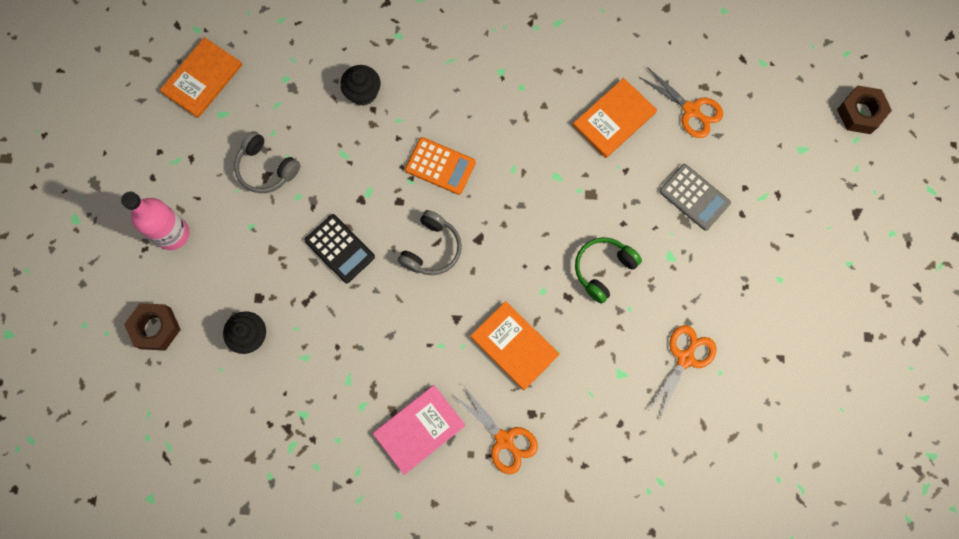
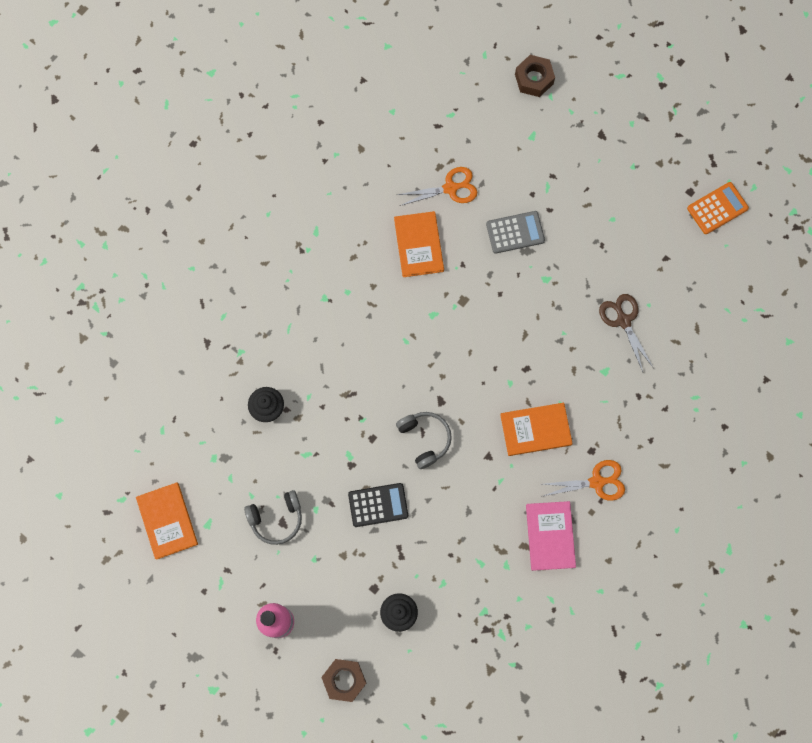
camera: 55 degrees left, 0 degrees up
(440, 166) = (366, 391): orange calculator -> orange calculator (717, 208)
(603, 269) = (523, 330): green headphones -> none
(685, 358) = (623, 320): orange scissors -> brown scissors

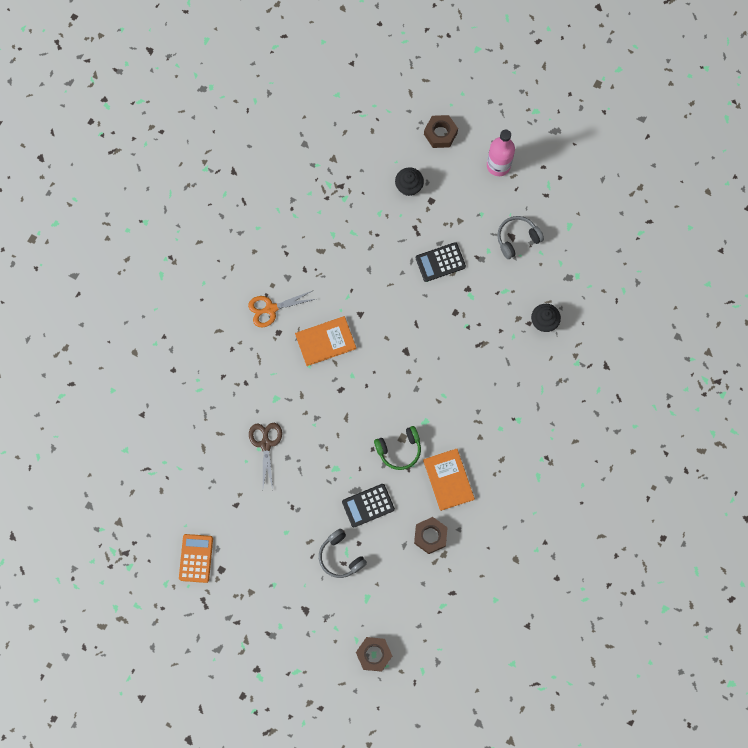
camera: 170 degrees right, 0 degrees up
(167, 521) = (601, 223): orange book -> none
(424, 439) = (413, 319): grey headphones -> grey headphones (341, 556)
(451, 188) = (430, 536): orange scissors -> brown nut
(469, 288) = (399, 449): none -> green headphones
(515, 232) = (368, 505): grey calculator -> black calculator
(550, 536) = (302, 261): pink book -> none
(623, 320) = (266, 444): brown scissors -> brown scissors turned 150 degrees counterclockwise
(717, 208) = (196, 558): orange calculator -> orange calculator turned 135 degrees clockwise

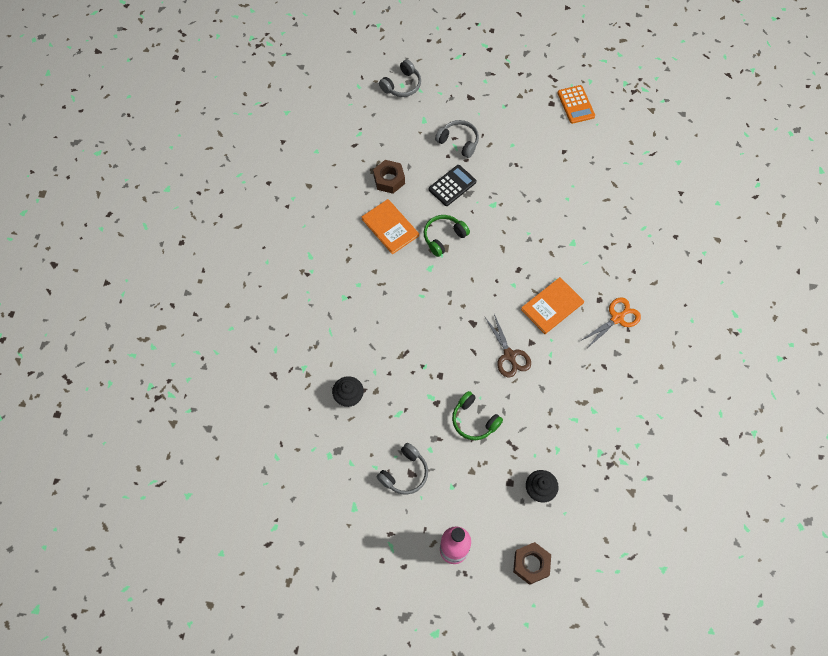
camera: 160 degrees right, 10 degrees down
(266, 444) = (563, 204): brown scissors -> brown scissors (509, 355)
(374, 654) = (402, 85): brown nut -> grey headphones
(440, 262) = (474, 420): black calculator -> green headphones

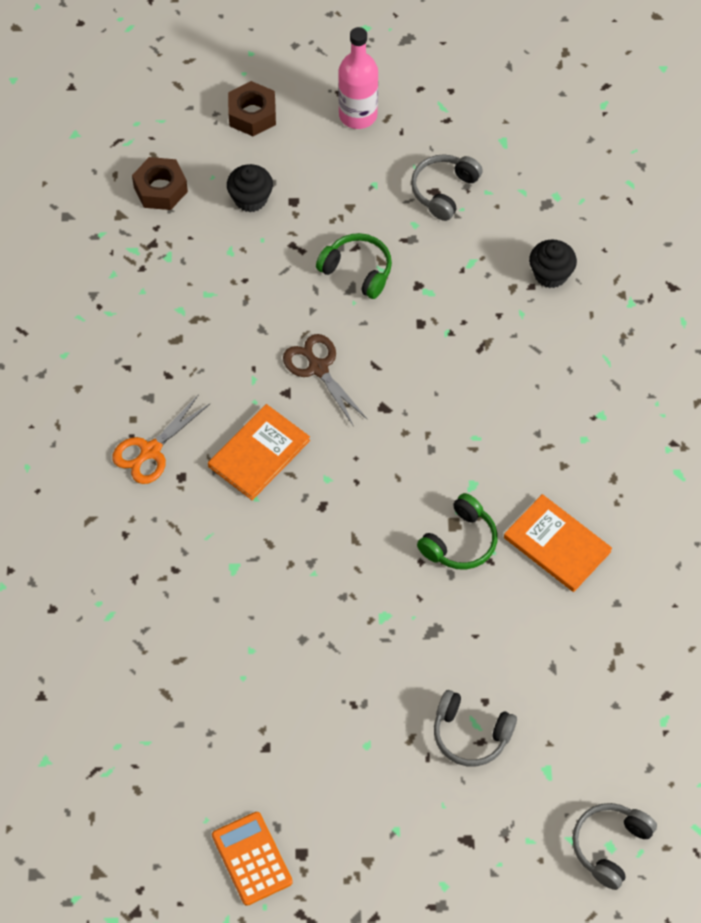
camera: 170 degrees right, 5 degrees down
(389, 180) = (582, 634): brown nut -> brown nut (160, 189)
(452, 185) = (464, 641): black calculator -> none

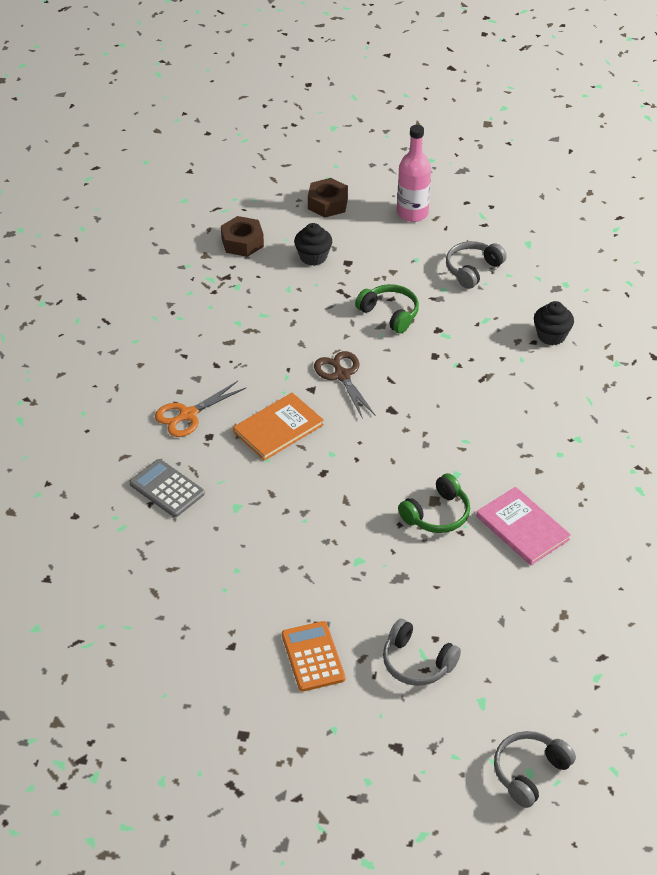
camera: 10 degrees right, 15 degrees down
(149, 556) = (167, 489): none -> grey calculator
(252, 858) = (197, 732): orange calculator -> orange calculator (313, 657)
(557, 545) = (522, 528): orange book -> pink book

